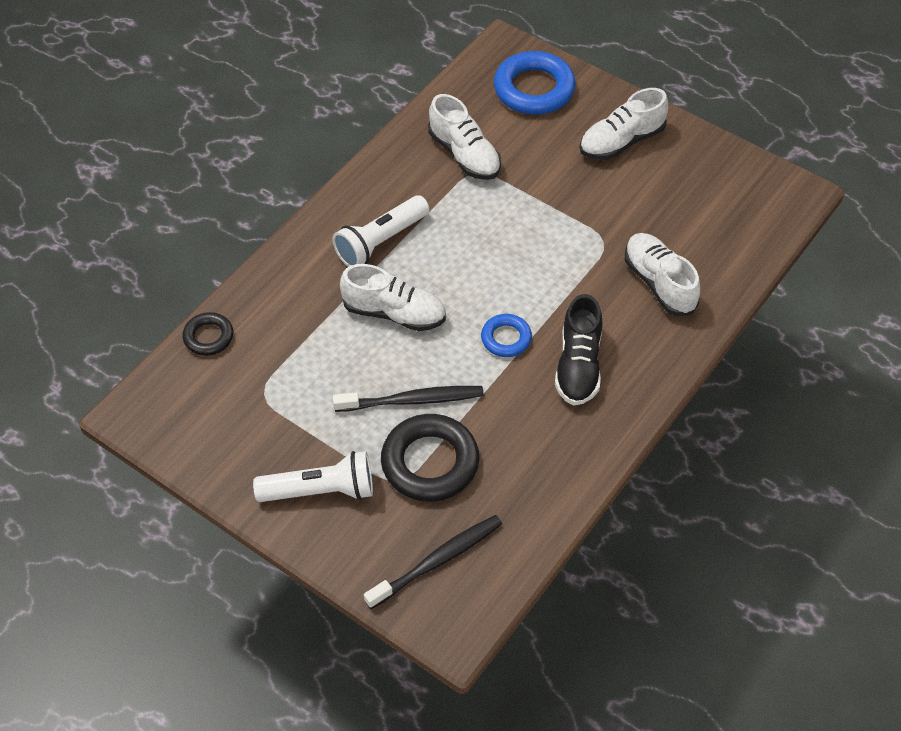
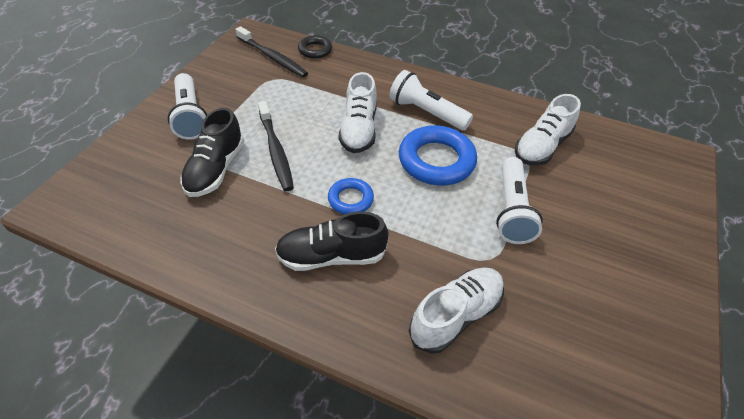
camera: 75 degrees right, 5 degrees down
(430, 463) = (216, 169): black ring -> black shoe
(437, 561) = (120, 186): black toothbrush -> black toothbrush (272, 57)
(534, 89) = (649, 182): blue ring -> blue ring (436, 160)
(548, 208) = (511, 210): none -> white flashlight
(621, 141) = (631, 258): white shoe -> none

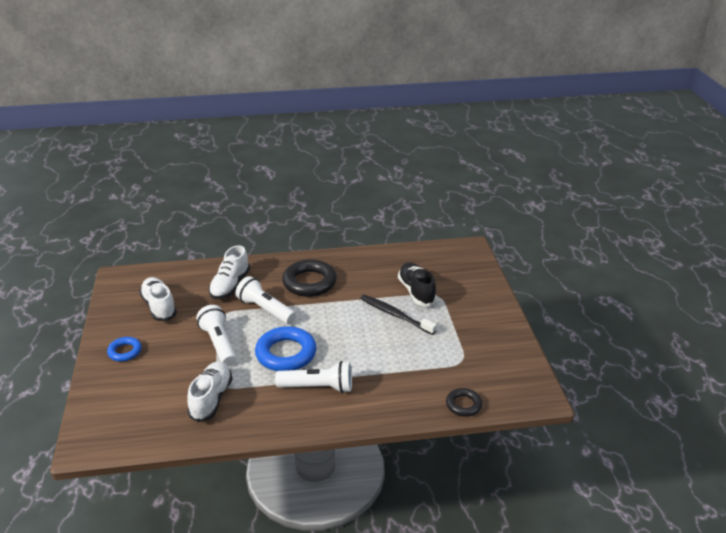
camera: 150 degrees right, 15 degrees down
(190, 116) = (475, 311): white flashlight -> white flashlight (265, 310)
(272, 57) = (486, 379): black toothbrush -> none
(331, 256) = (309, 282): black shoe -> black ring
(350, 199) = (323, 309): blue ring -> blue ring (125, 351)
(359, 129) = (357, 351): white shoe -> white shoe (159, 307)

